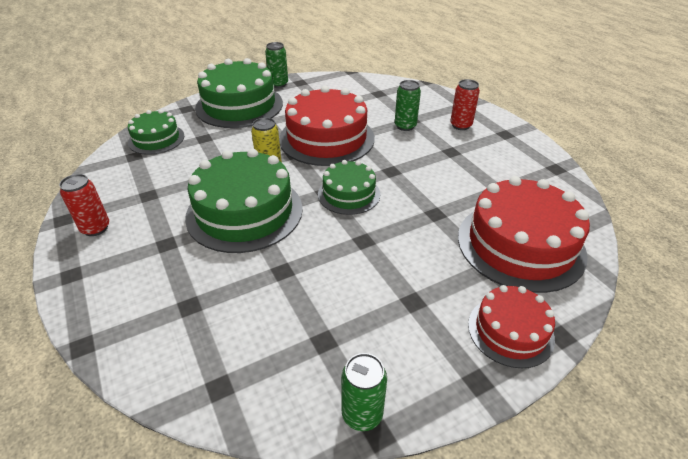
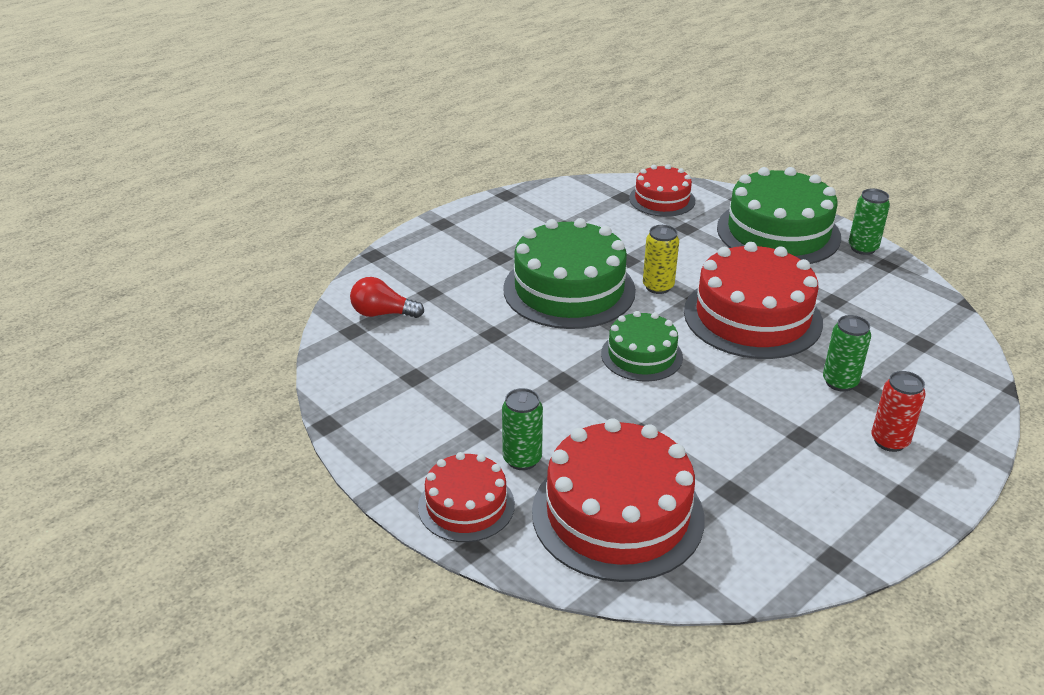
camera: 75 degrees right, 5 degrees down
(95, 228) = (503, 214): red can -> none
(156, 139) = (662, 199): green cake -> red cake
(203, 353) = (382, 313): none -> red light bulb
(362, 414) = (343, 412): green can -> green can (522, 459)

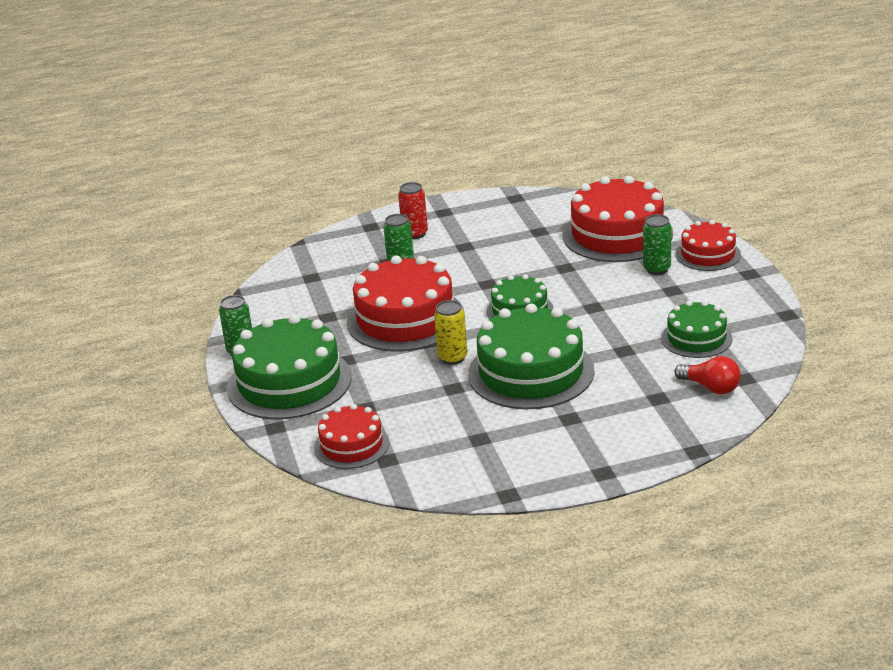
camera: 150 degrees left, 5 degrees down
(422, 366) = (696, 338): none -> green cake

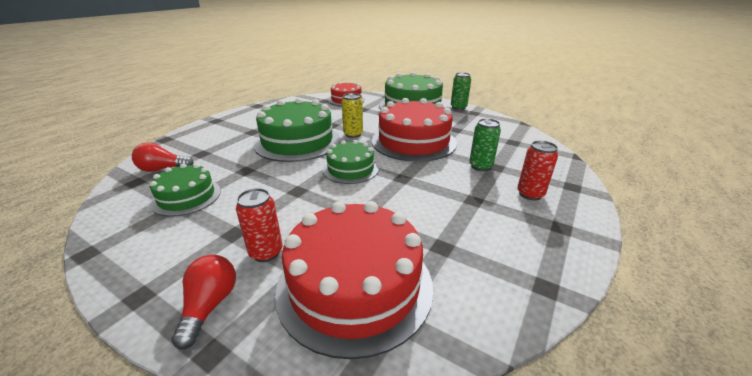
camera: 135 degrees right, 0 degrees up
(657, 269) = (266, 252): green can -> red can
(708, 254) = (210, 306): red cake -> red light bulb

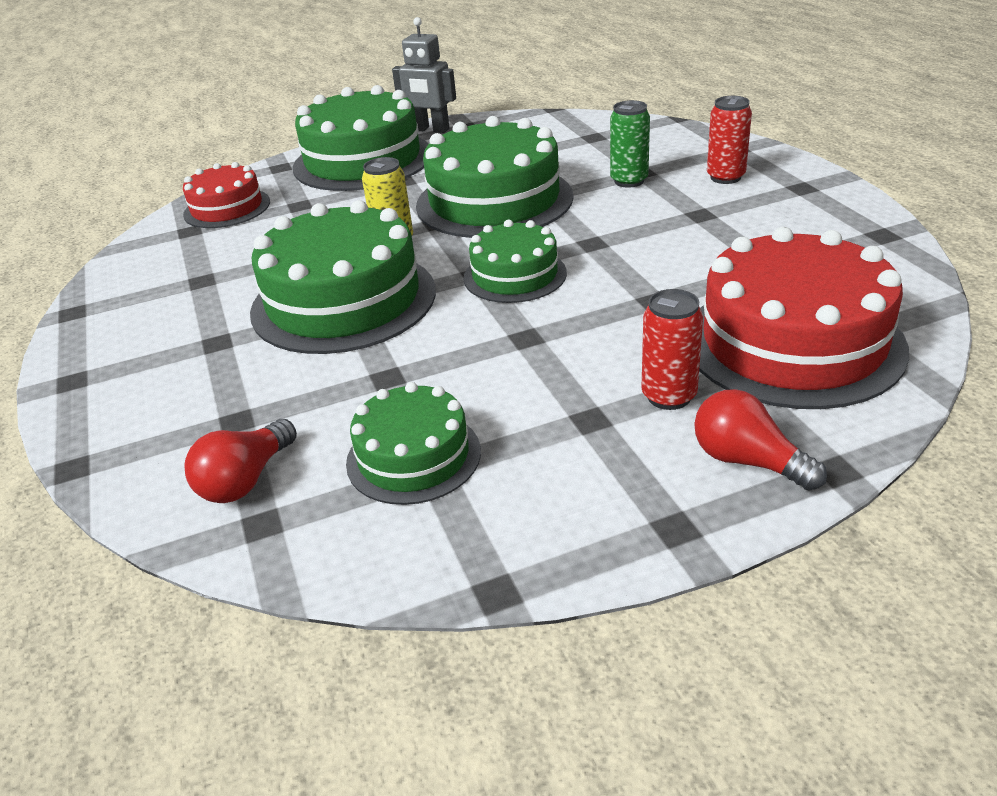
camera: 50 degrees left, 5 degrees up
(413, 141) = (494, 201): red cake -> green cake
(458, 108) = (431, 130): green can -> grey robot

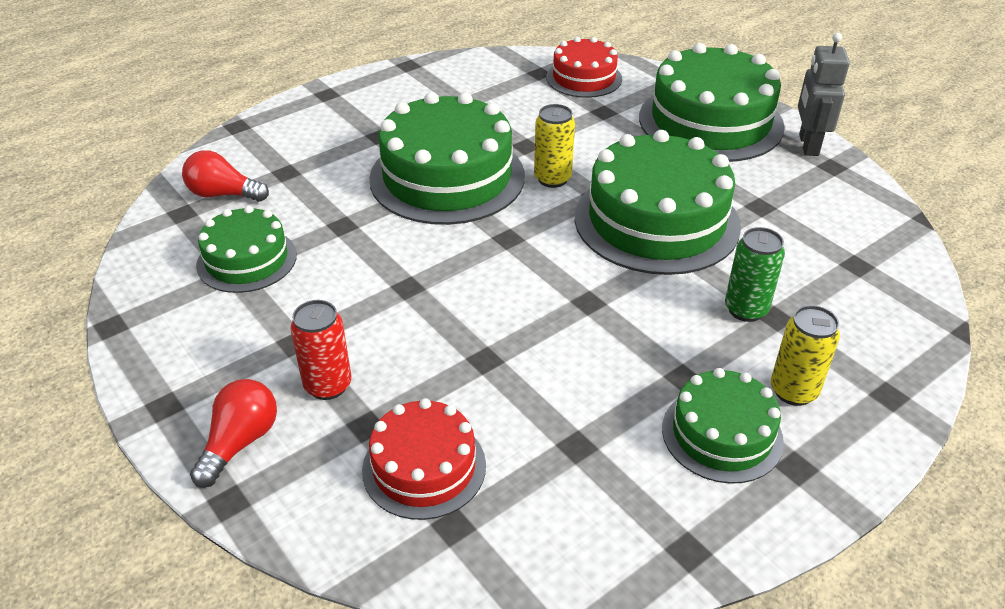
camera: 70 degrees right, 5 degrees up
(515, 275) = (510, 261): green cake -> green cake (722, 434)
(725, 177) = (793, 391): red can -> yellow can
(793, 342) = (424, 467): red cake -> red cake, size x0.57

